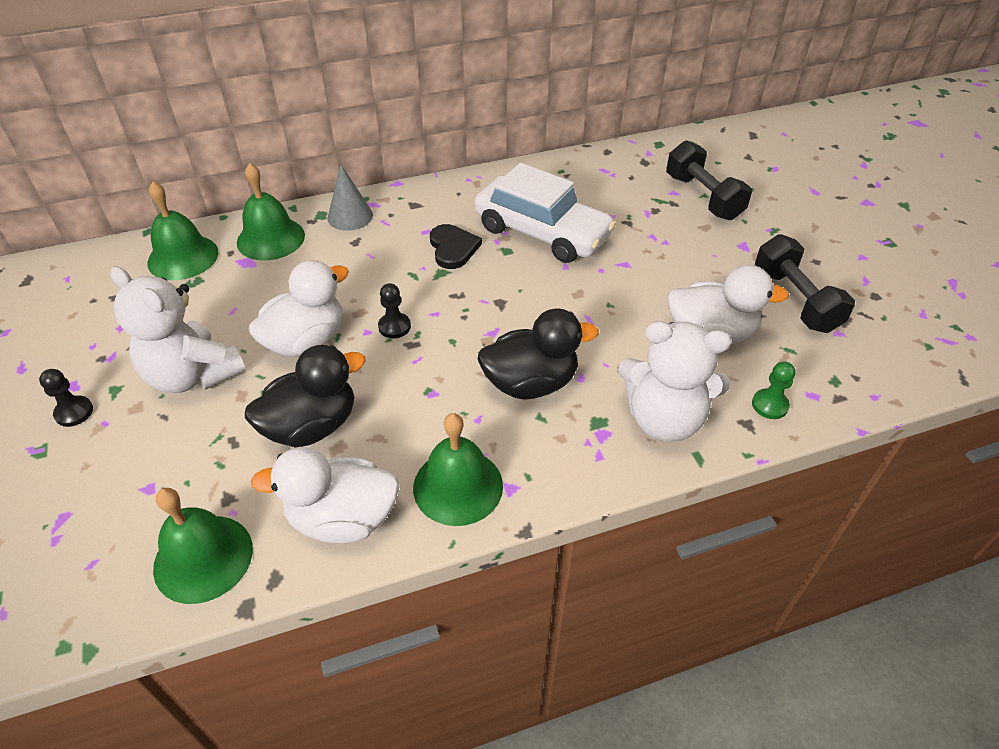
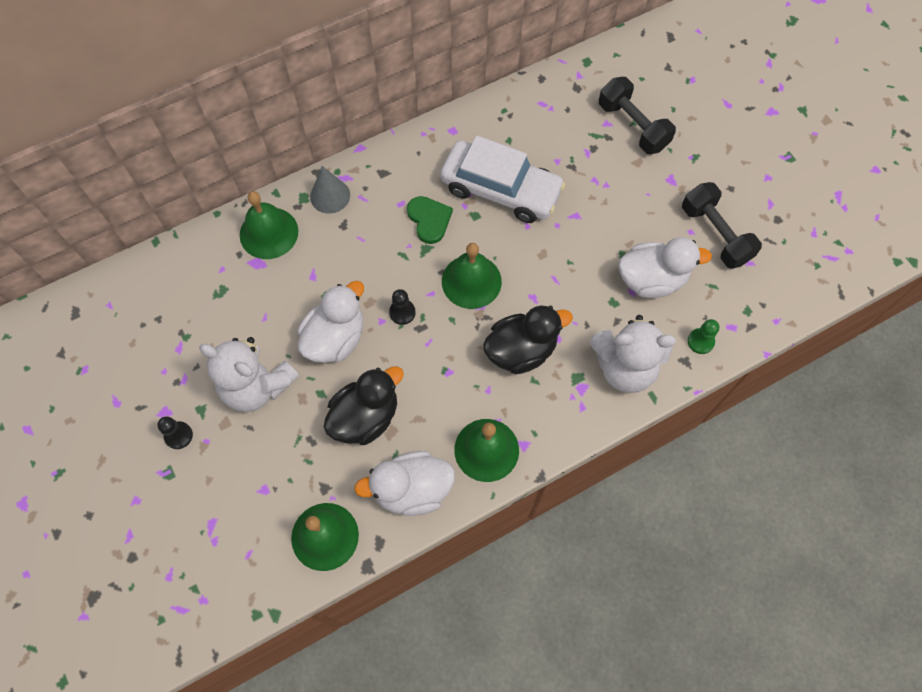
camera: 10 degrees left, 20 degrees up
(183, 257) = (200, 266): green bell -> green bell (471, 281)
(453, 248) = (429, 220): black heart -> green heart

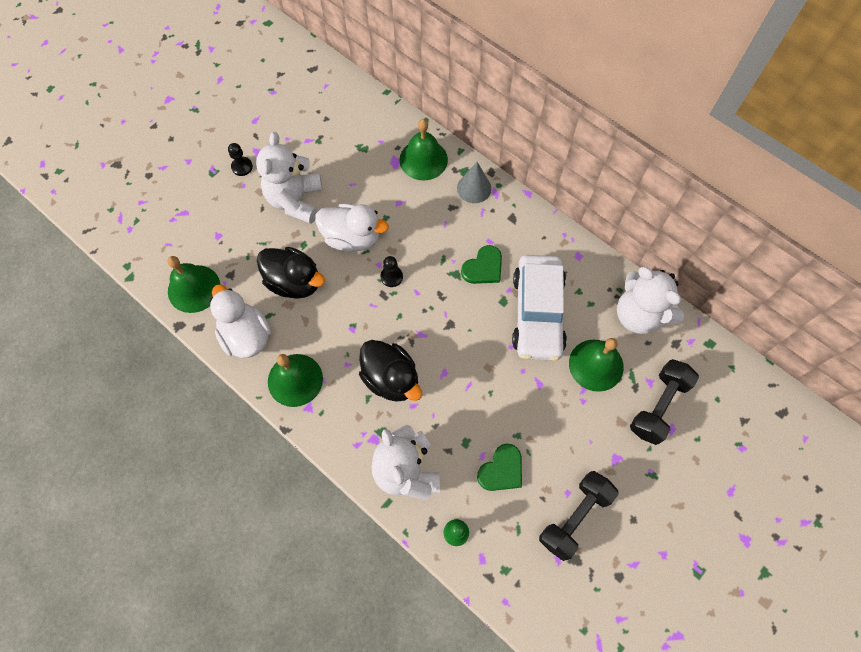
camera: 70 degrees right, 0 degrees up
(471, 281) = (440, 319): green bell -> green bell (596, 365)
(537, 105) = (639, 315): none -> white teddy bear
(651, 279) = (501, 470): white duck -> green heart

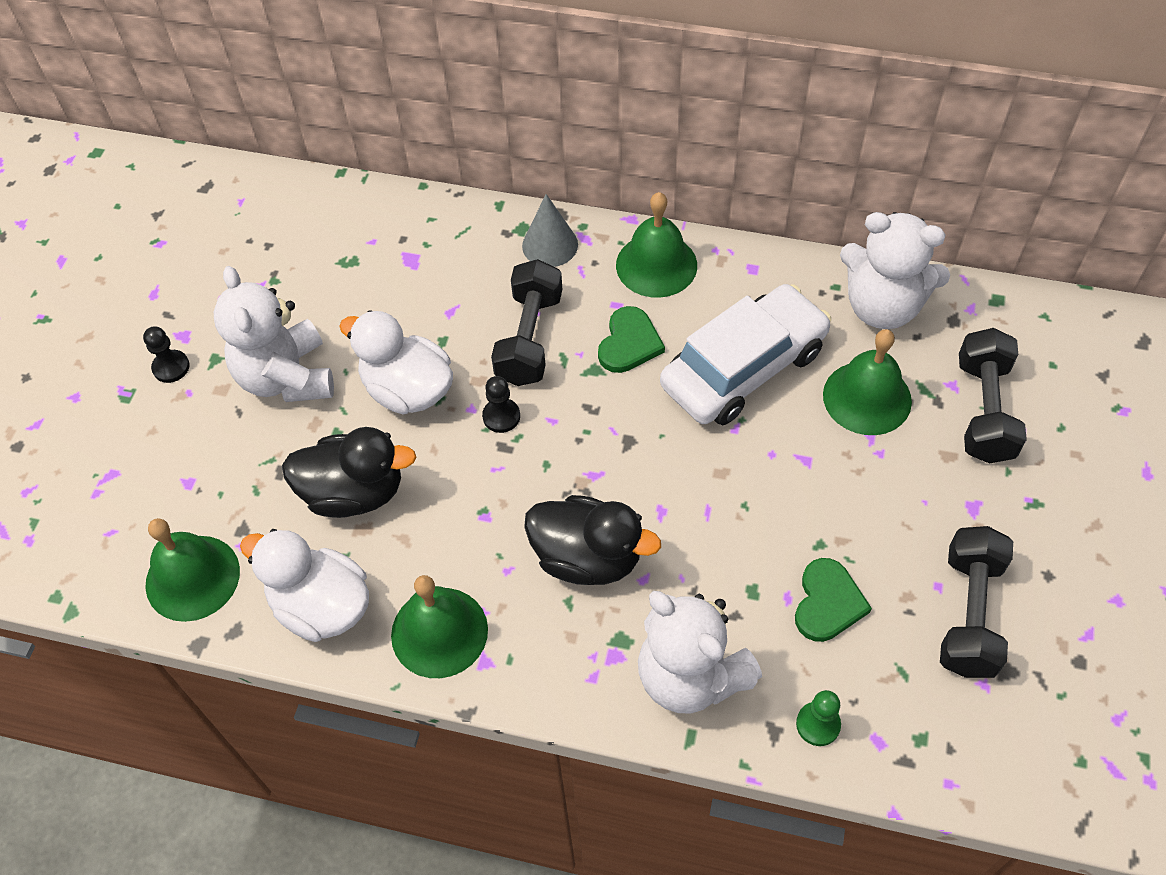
camera: 25 degrees left, 10 degrees down
(352, 238) = (408, 390): white duck -> white duck turned 135 degrees counterclockwise
(423, 159) = (452, 238): green bell -> green bell (656, 265)
(431, 239) = (529, 338): none -> black dumbbell
(537, 313) = (743, 368): white car -> white car turned 105 degrees counterclockwise

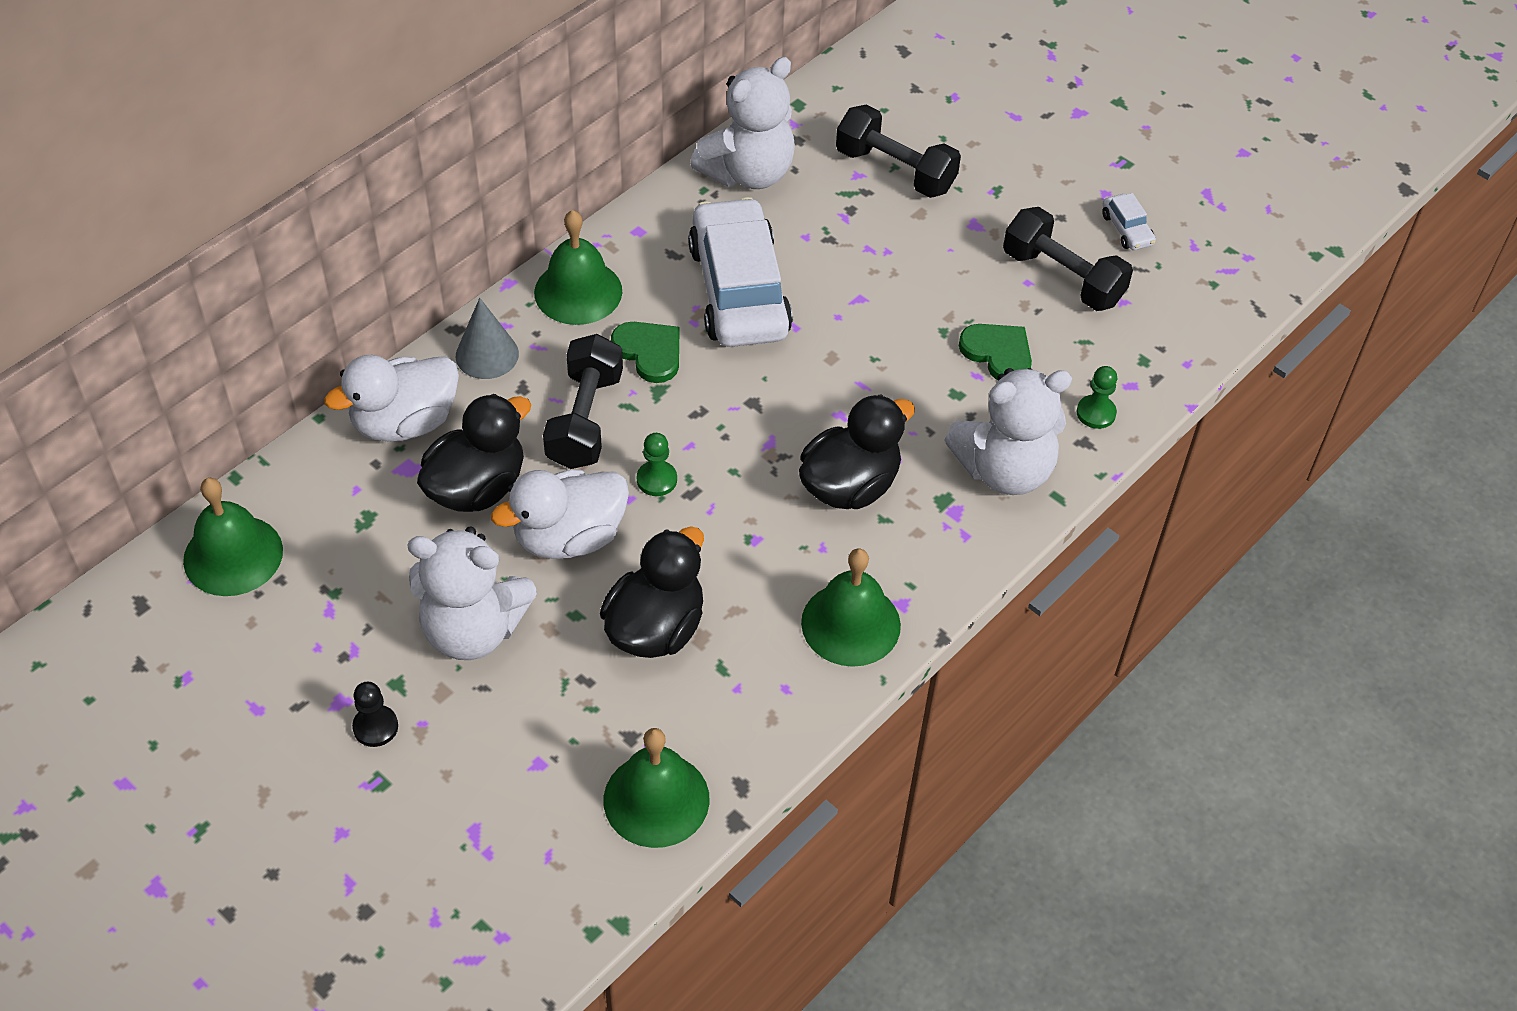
camera: 65 degrees left, 5 degrees down
(321, 606) = (762, 703): white duck -> white duck (405, 422)
(418, 308) = (477, 487): none -> black duck
(501, 416) = (656, 480): black pawn -> green pawn
(529, 338) = (585, 420): black dumbbell -> black dumbbell turned 60 degrees clockwise
(867, 397) = (829, 230): green bell -> green bell (233, 555)
(1084, 643) = (1127, 229): none -> white car

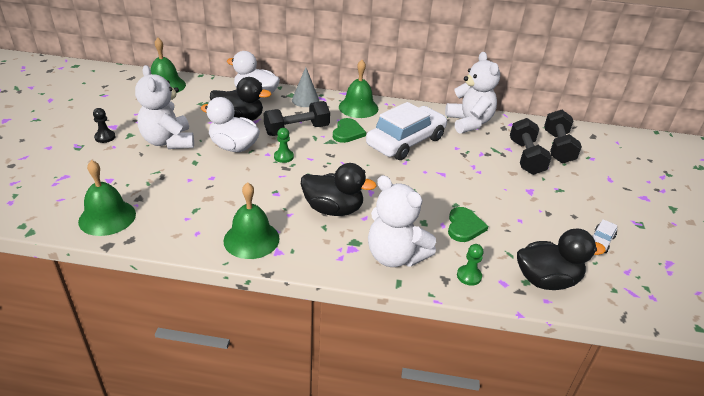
camera: 55 degrees right, 15 degrees down
(656, 628) = (203, 184): black duck -> black duck (546, 280)
(748, 173) = (469, 123): white teddy bear -> white teddy bear turned 120 degrees counterclockwise
(1062, 278) = (538, 230): black dumbbell -> black dumbbell (557, 147)

